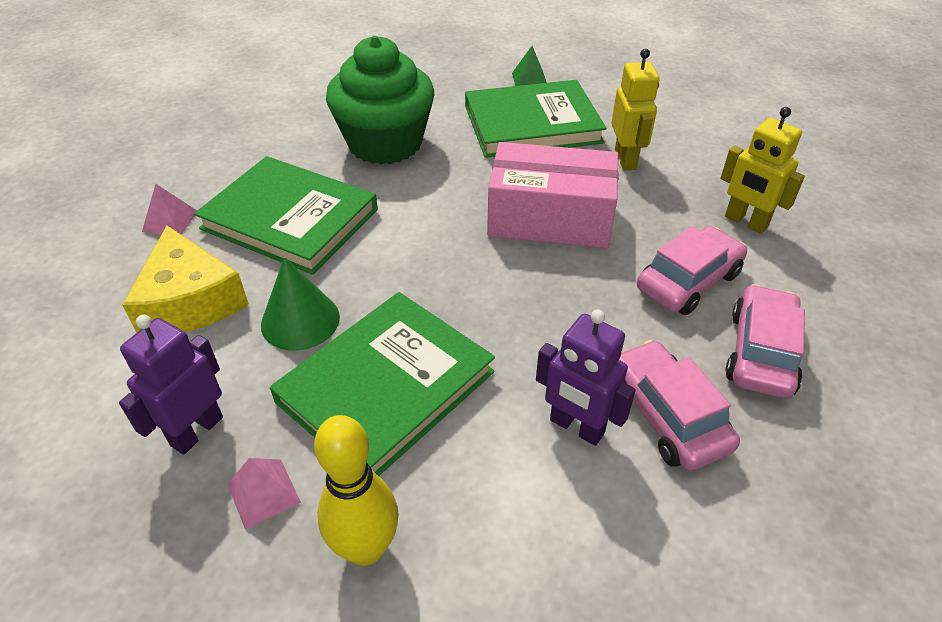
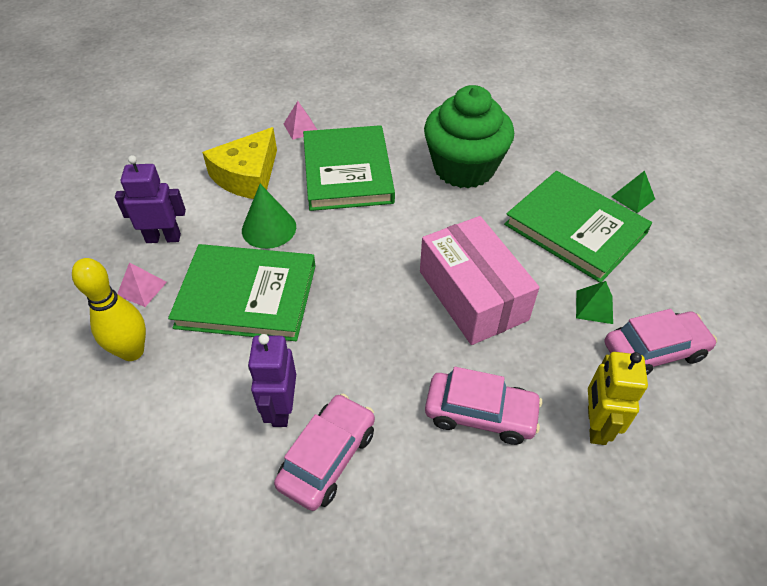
camera: 55 degrees right, 5 degrees up
(626, 159) = (594, 307): yellow robot -> green pyramid
(761, 352) = (439, 497): pink car -> pink car (654, 351)

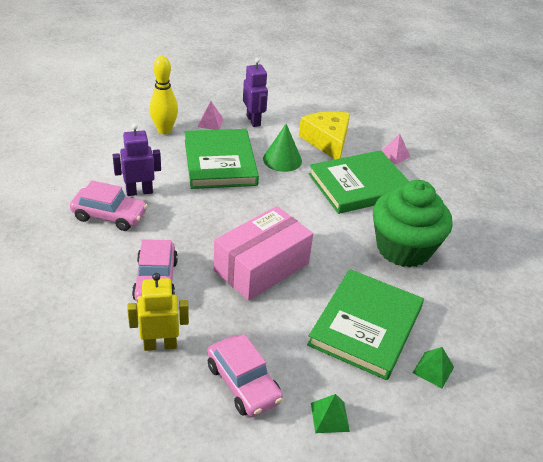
camera: 70 degrees right, 10 degrees down
(248, 176) = (327, 141): yellow cheese -> yellow cheese turned 60 degrees clockwise
(594, 307) = (278, 341): green pyramid -> green pyramid (330, 417)

